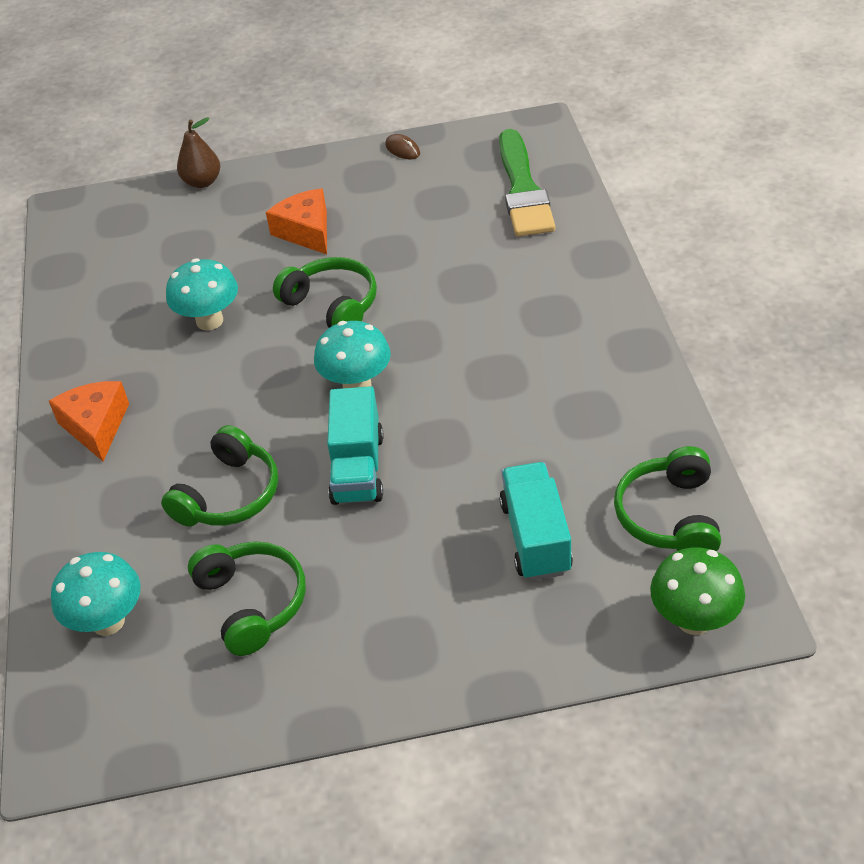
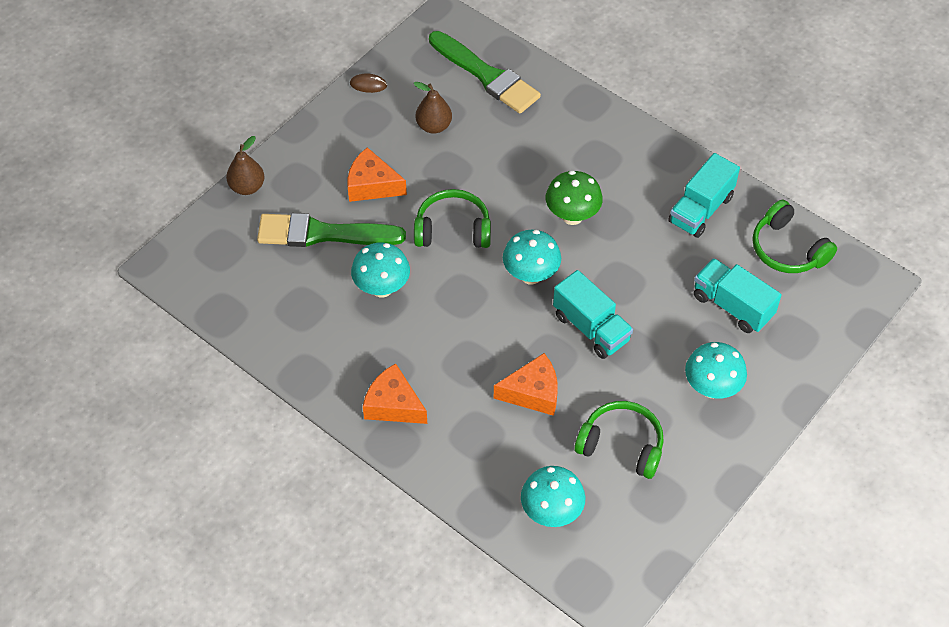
camera: 45 degrees left, 10 degrees up
(216, 249) = (323, 234): none -> green brush
(229, 495) = (533, 392): green headphones -> orange cheese
(414, 608) = (711, 388): none -> turquoise mushroom
(421, 209) = (434, 126): none -> brown pear
(610, 420) = (700, 209): none -> turquoise truck
(694, 620) = (854, 300): green mushroom -> green mushroom (572, 216)

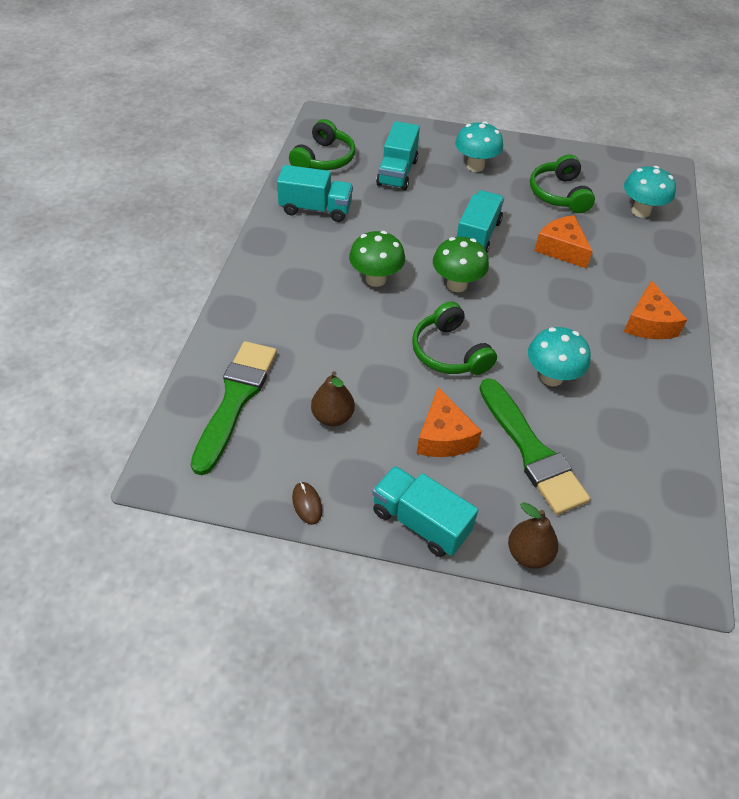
camera: 120 degrees left, 5 degrees down
(312, 139) = (420, 522): none -> turquoise truck
(531, 275) = (456, 285): turquoise mushroom -> green mushroom

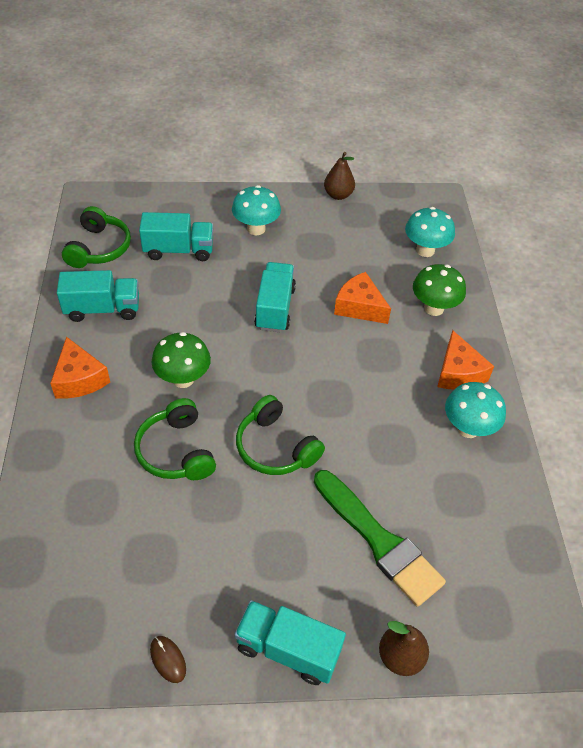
camera: 15 degrees left, 0 degrees up
(235, 400) = (65, 555): green brush -> none
(333, 417) = (173, 550): brown pear -> brown pear (338, 195)
(397, 172) = (179, 250): turquoise truck -> turquoise truck turned 90 degrees counterclockwise
(443, 436) = (290, 545): orange cheese -> orange cheese (79, 379)
(456, 285) = (266, 368): green mushroom -> green mushroom (434, 308)
(551, 377) = (380, 453): turquoise mushroom -> turquoise mushroom (468, 428)
(559, 194) = (344, 246): green headphones -> green headphones (176, 451)

